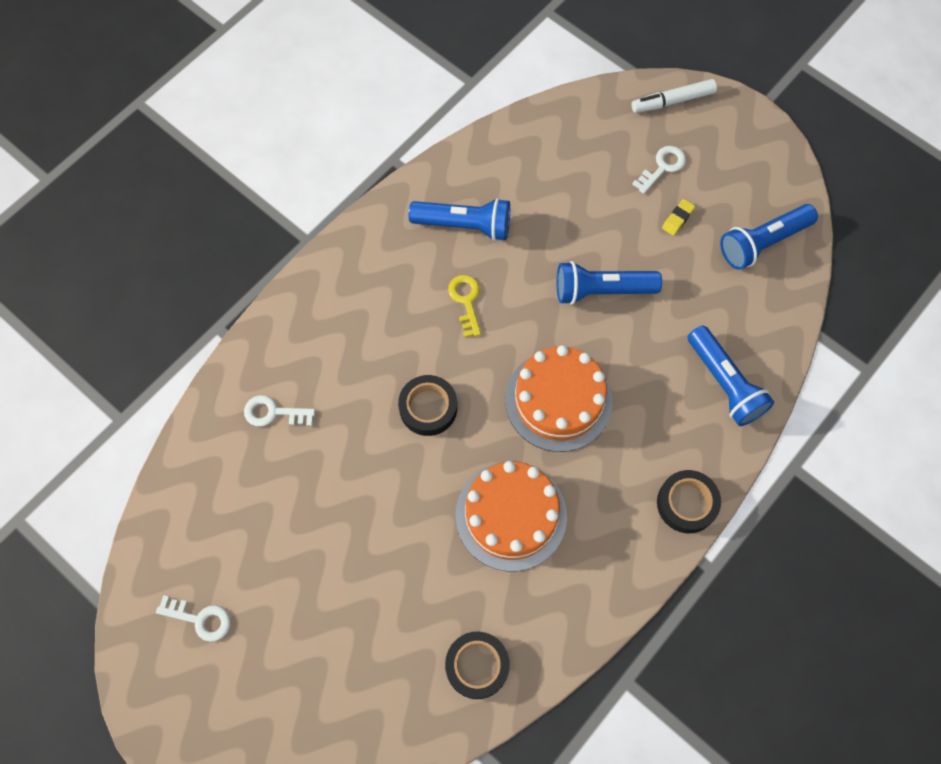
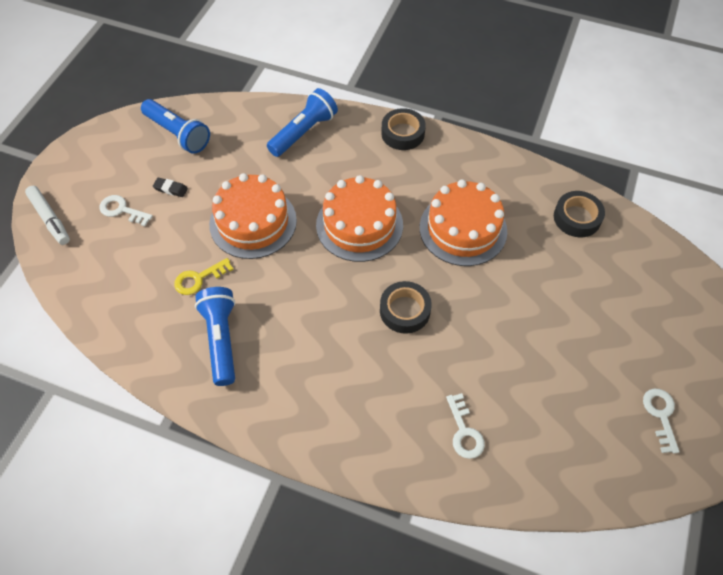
camera: 110 degrees left, 10 degrees down
(466, 301) = (297, 314): yellow key -> yellow key (199, 278)
(601, 290) = (253, 222): blue flashlight -> orange cake
(677, 219) = (171, 189): yellow eraser -> black eraser

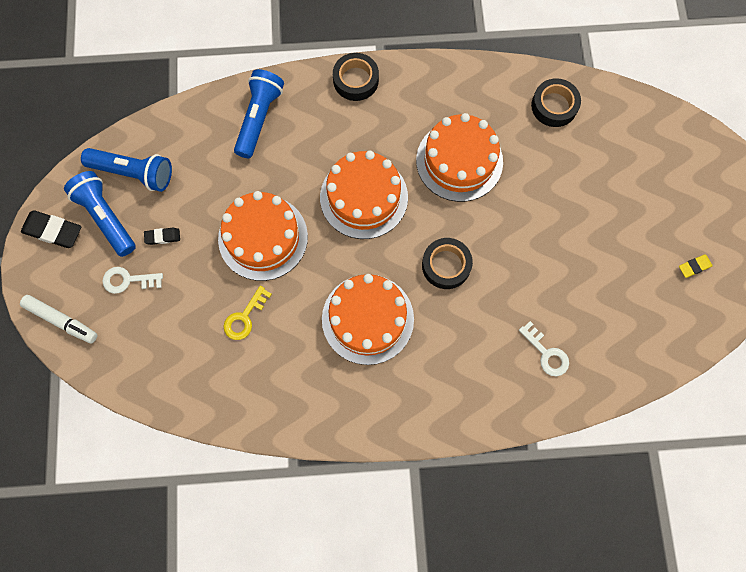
camera: 25 degrees left, 15 degrees up
(88, 151) = (53, 231): none -> black eraser
(221, 339) = (299, 366): blue flashlight -> blue flashlight (106, 217)
(306, 326) = (367, 319): none -> orange cake
(661, 415) = (694, 267): white key -> yellow eraser

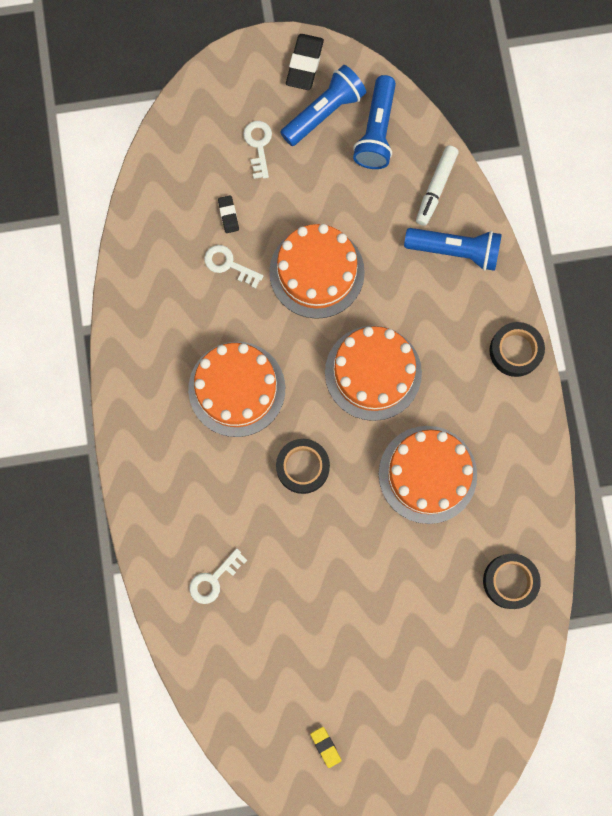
camera: 85 degrees right, 5 degrees up
(61, 320) = (212, 90): white marker -> white marker (436, 188)
(163, 237) = (308, 171): black eraser -> black eraser (228, 215)
(245, 317) = (229, 265): yellow key -> white key

